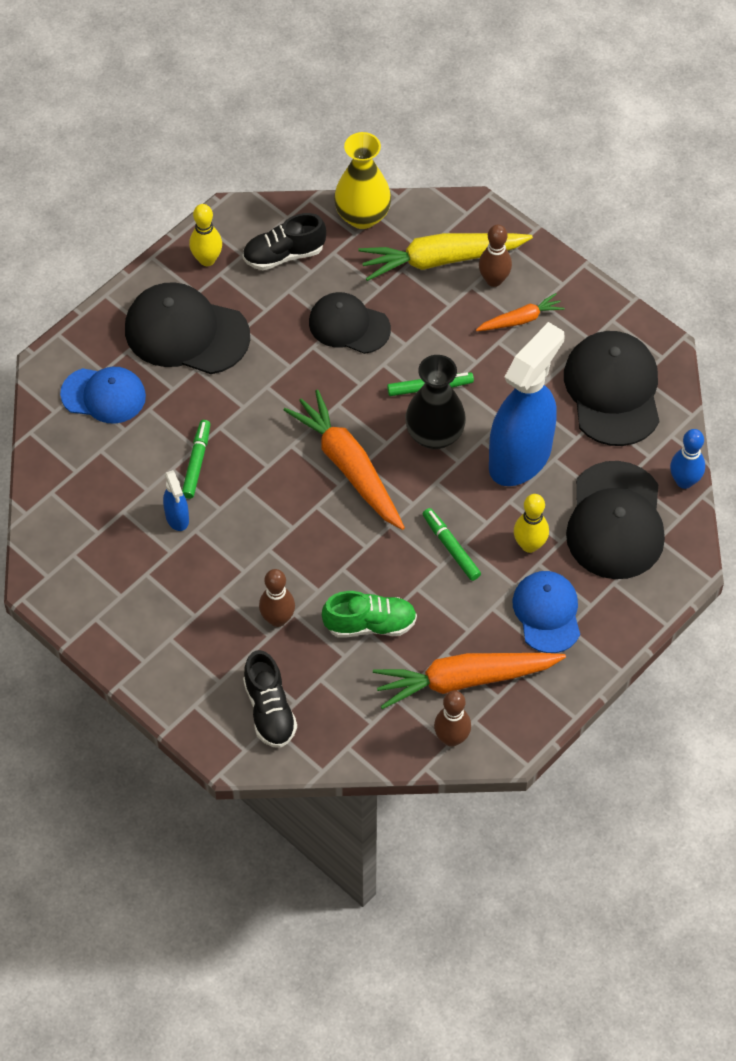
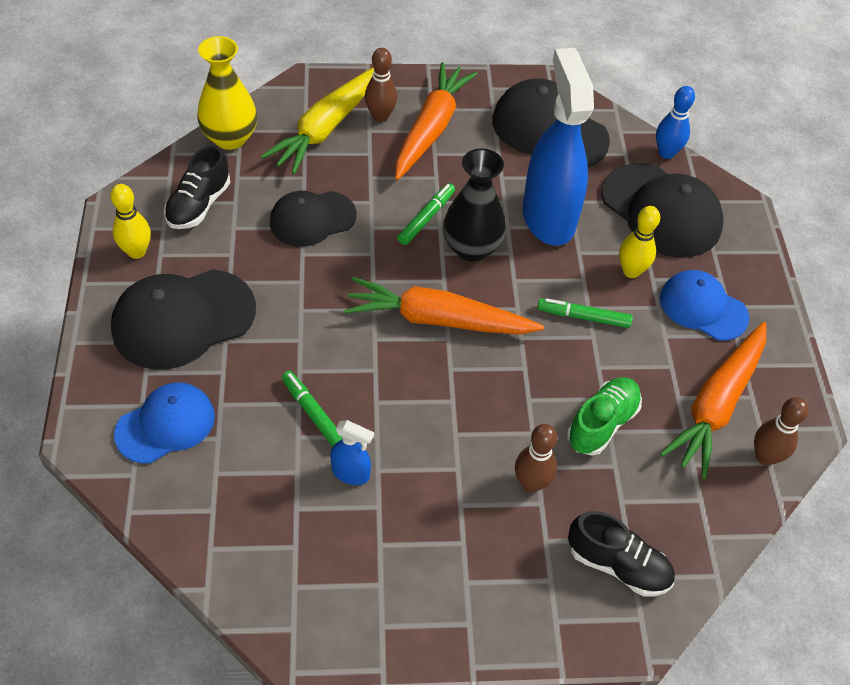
camera: 50 degrees left, 5 degrees down
(520, 319) = (431, 129): orange carrot -> orange carrot, size x1.90

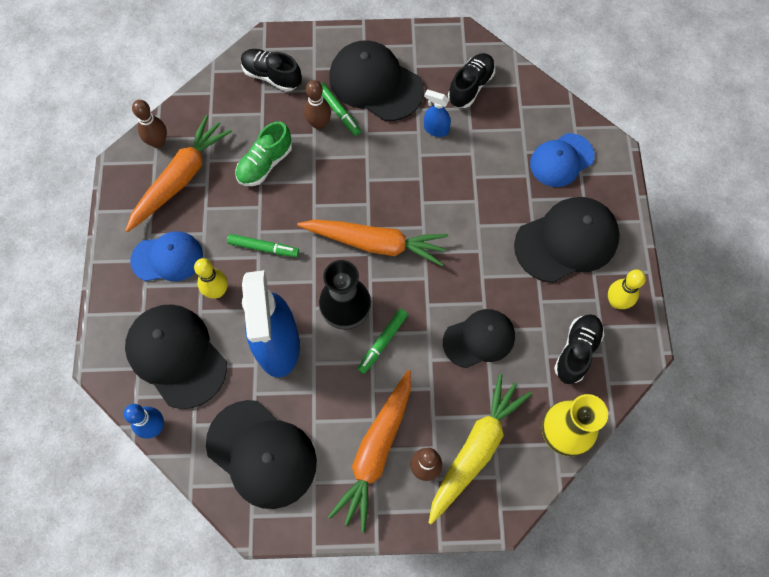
camera: 175 degrees left, 15 degrees up
(290, 544) = (470, 87): none -> black shoe
(313, 414) = (463, 168): green marker -> green marker (339, 112)
(446, 551) = (375, 83): none -> black cap
(703, 308) = (167, 258): blue cap -> blue cap turned 45 degrees counterclockwise

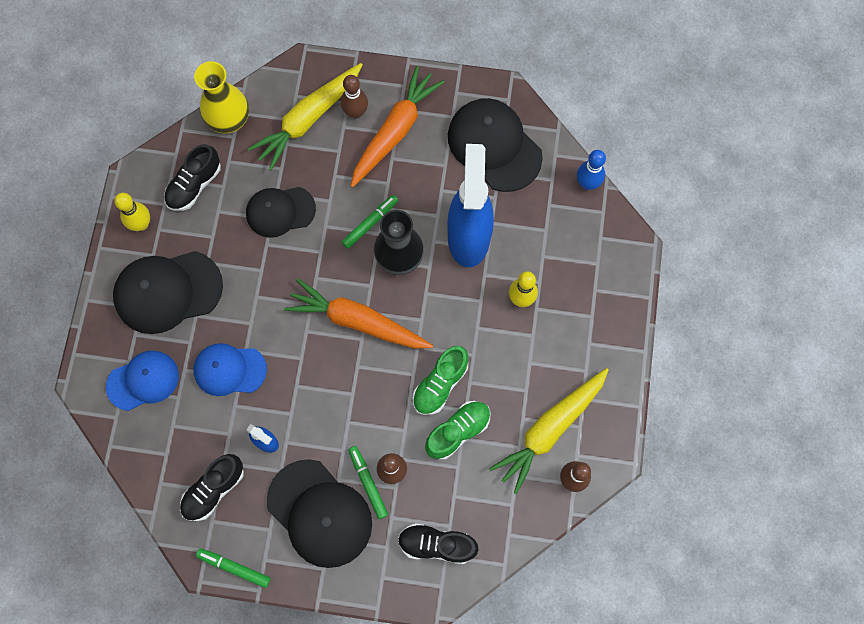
camera: 170 degrees left, 5 degrees up
(167, 258) = (568, 341): blue cap -> blue cap (229, 370)
(176, 356) = (564, 243): black cap -> none
(180, 178) = (550, 429): orange carrot -> yellow carrot
(263, 248) = (470, 336): green marker -> green marker (234, 568)
(272, 76) = (436, 545): black shoe -> black shoe turned 150 degrees clockwise
(287, 200) = (440, 384): none -> green shoe

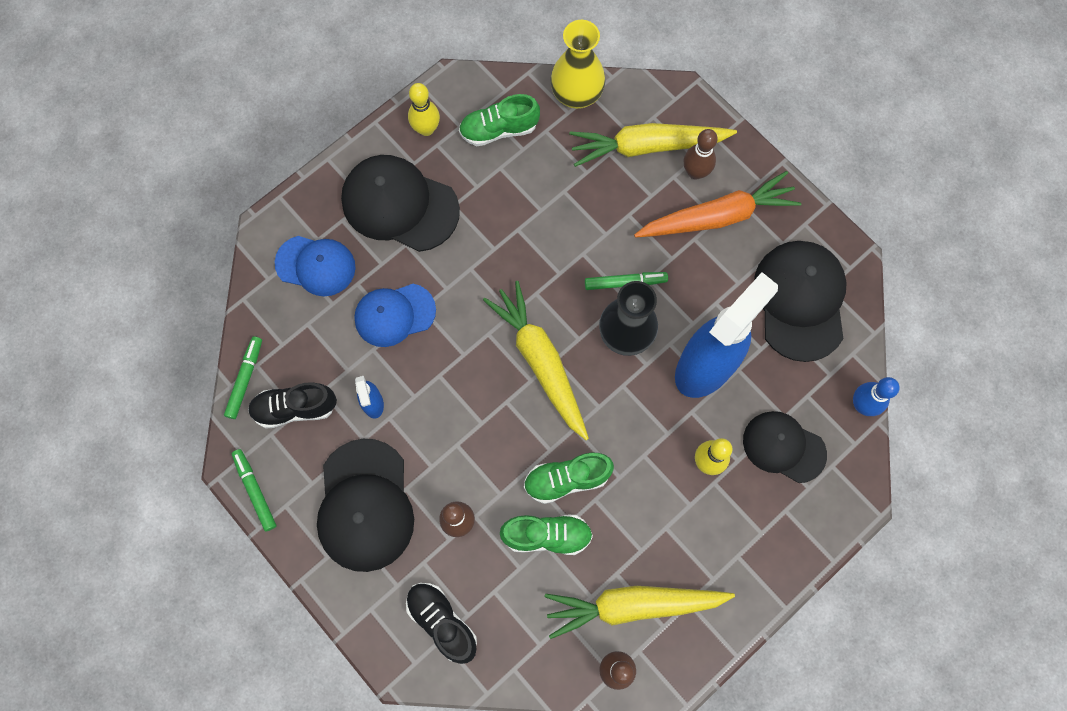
camera: 40 degrees right, 0 degrees up
(194, 185) = (499, 130): black shoe -> green shoe
(229, 370) = (394, 315): blue cap -> blue cap turned 60 degrees counterclockwise
(280, 211) = (554, 210): black cap -> black cap (783, 447)
(357, 321) = (540, 361): orange carrot -> yellow carrot
(368, 483) = (429, 514): green marker -> green marker (245, 379)

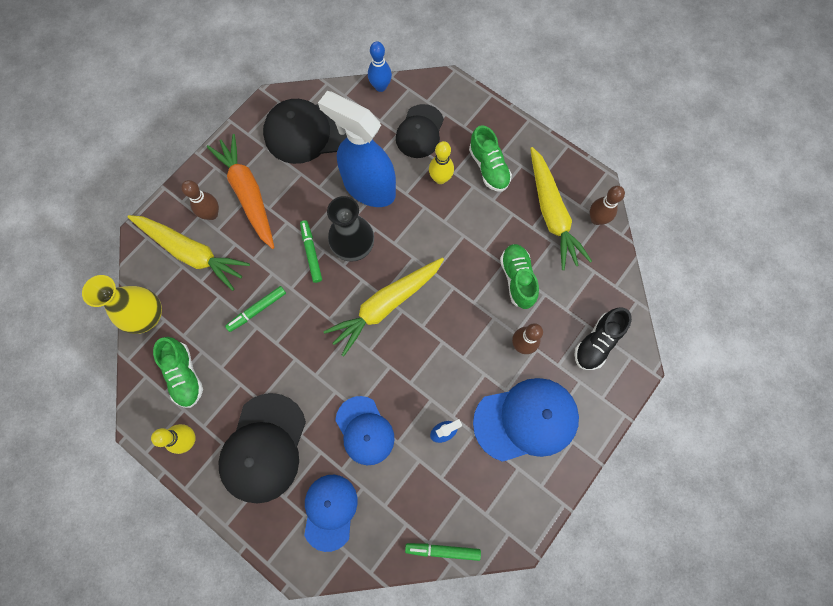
camera: 100 degrees left, 0 degrees up
(255, 491) = (535, 515): green marker -> green marker (257, 310)
(295, 408) = (459, 498): black shoe -> none
(365, 505) = (526, 420): black cap -> blue cap
(566, 479) = (473, 272): green shoe -> green shoe (488, 167)
(647, 146) = (192, 253): yellow carrot -> yellow carrot turned 45 degrees counterclockwise

